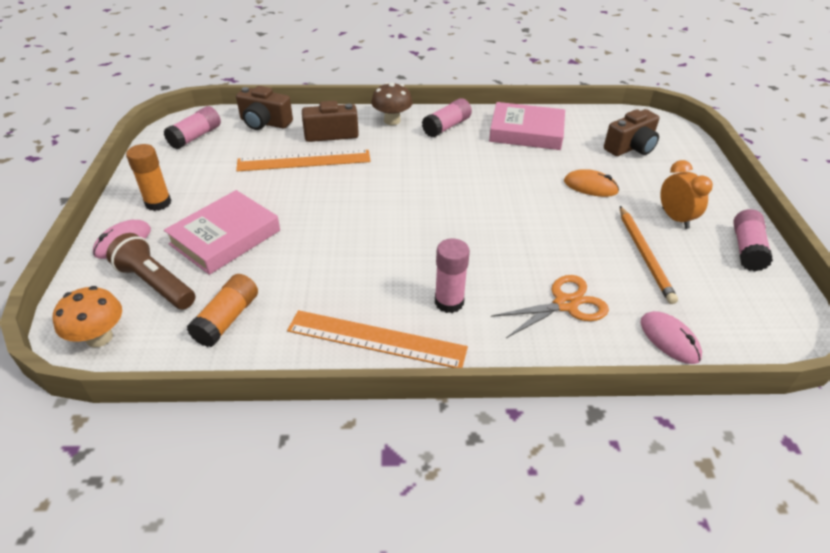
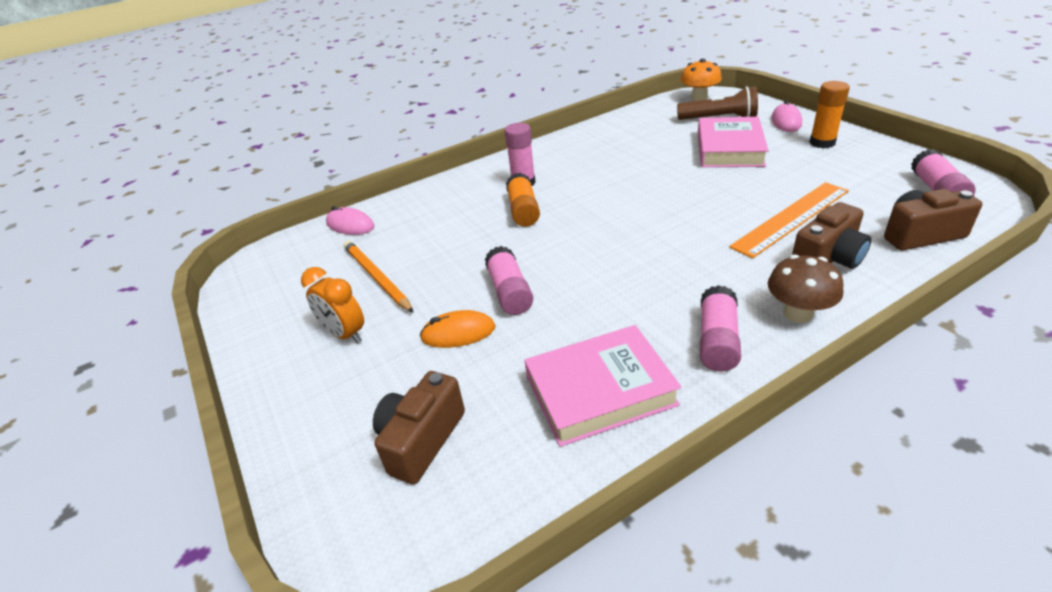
camera: 155 degrees right, 5 degrees down
(227, 319) = (648, 126): orange glue stick -> orange glue stick (523, 210)
(376, 339) = (550, 152): orange ruler -> none
(565, 304) = (436, 214): orange scissors -> none
(746, 249) = (264, 330): pink glue stick -> pink glue stick (509, 292)

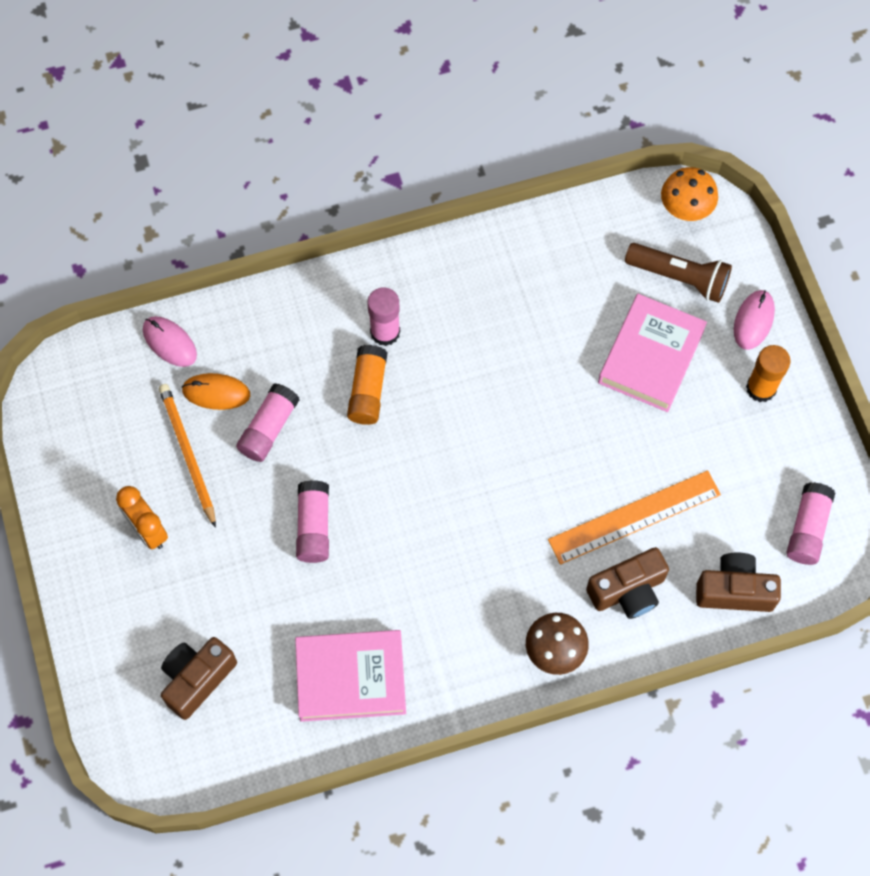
camera: 10 degrees right, 30 degrees up
(458, 333) = (252, 567): orange mouse -> orange mouse (216, 392)
(717, 340) = (470, 658): pink glue stick -> pink glue stick (269, 428)

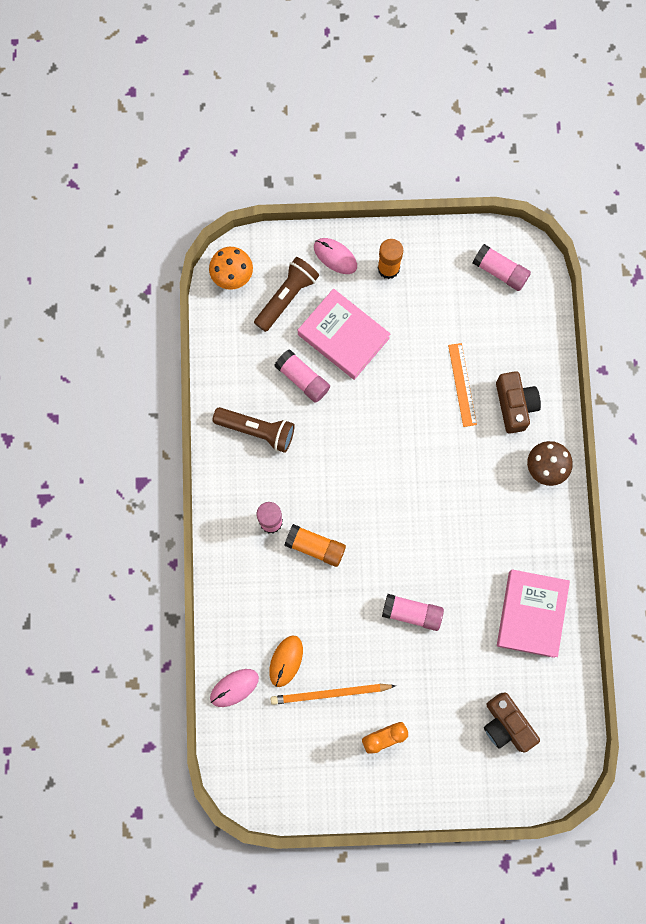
camera: 75 degrees left, 10 degrees up
(269, 428) = (326, 628): pink glue stick -> pink glue stick (302, 379)
(496, 287) = (257, 430): none -> brown flashlight
(634, 517) = (462, 384): orange ruler -> orange ruler, size x0.66
(734, 590) = (532, 334): brown camera -> none

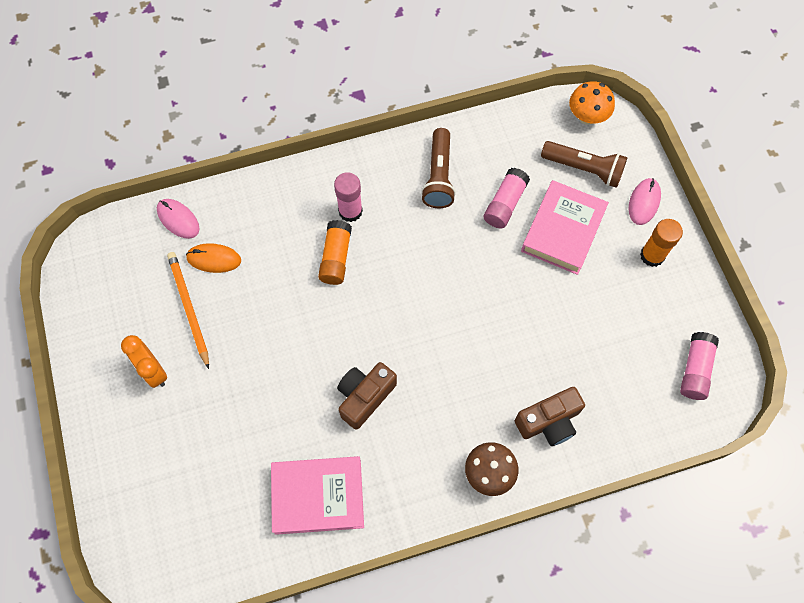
camera: 75 degrees right, 10 degrees down
(412, 613) = (289, 368): pink glue stick -> none
(462, 384) = (552, 360): orange ruler -> none
(506, 724) = (189, 497): brown camera -> brown camera (364, 397)

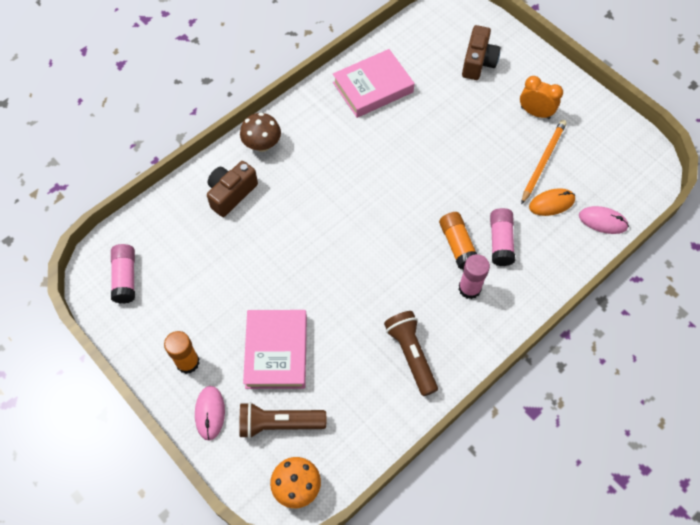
camera: 155 degrees right, 5 degrees down
(189, 308) = (543, 161): orange pencil -> orange pencil turned 105 degrees counterclockwise
(364, 397) = (376, 156): brown camera -> brown camera (478, 62)
(505, 204) = (339, 354): pink glue stick -> pink glue stick (500, 241)

